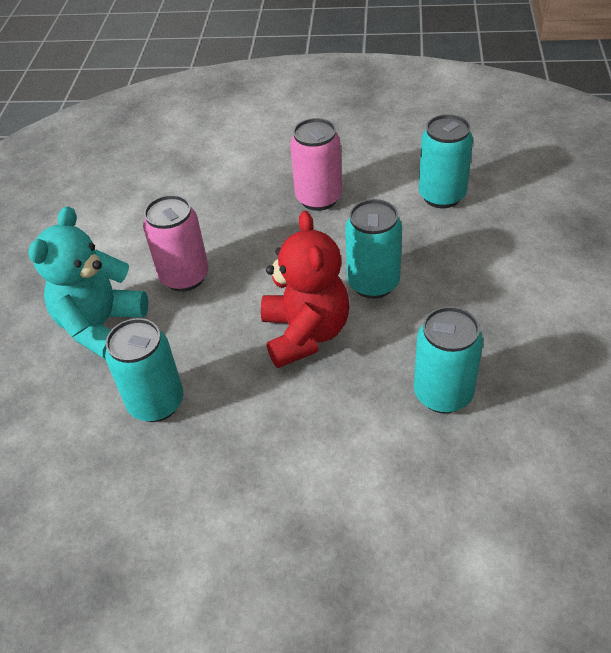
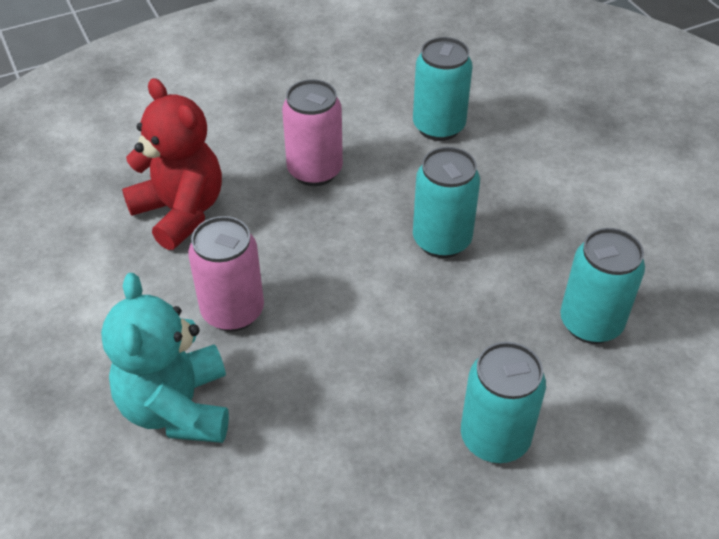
camera: 35 degrees left, 0 degrees up
(156, 403) = (315, 463): turquoise can -> turquoise can (495, 438)
(305, 334) = (415, 320): red teddy bear -> red teddy bear (180, 212)

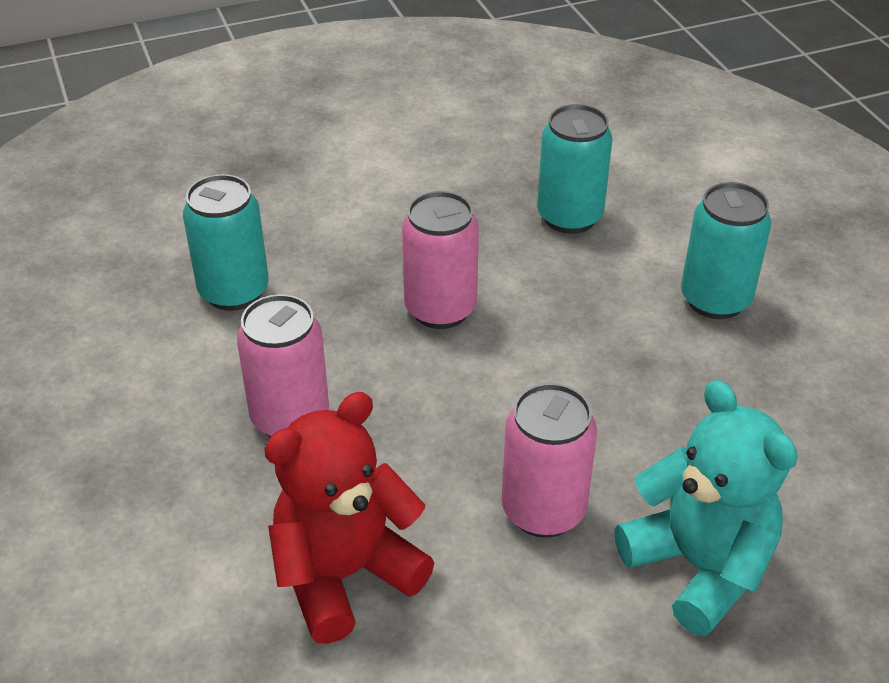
camera: 85 degrees left, 5 degrees down
(177, 407) = (699, 567): turquoise teddy bear -> turquoise teddy bear turned 120 degrees counterclockwise
(441, 240) = (440, 309): turquoise can -> pink can

